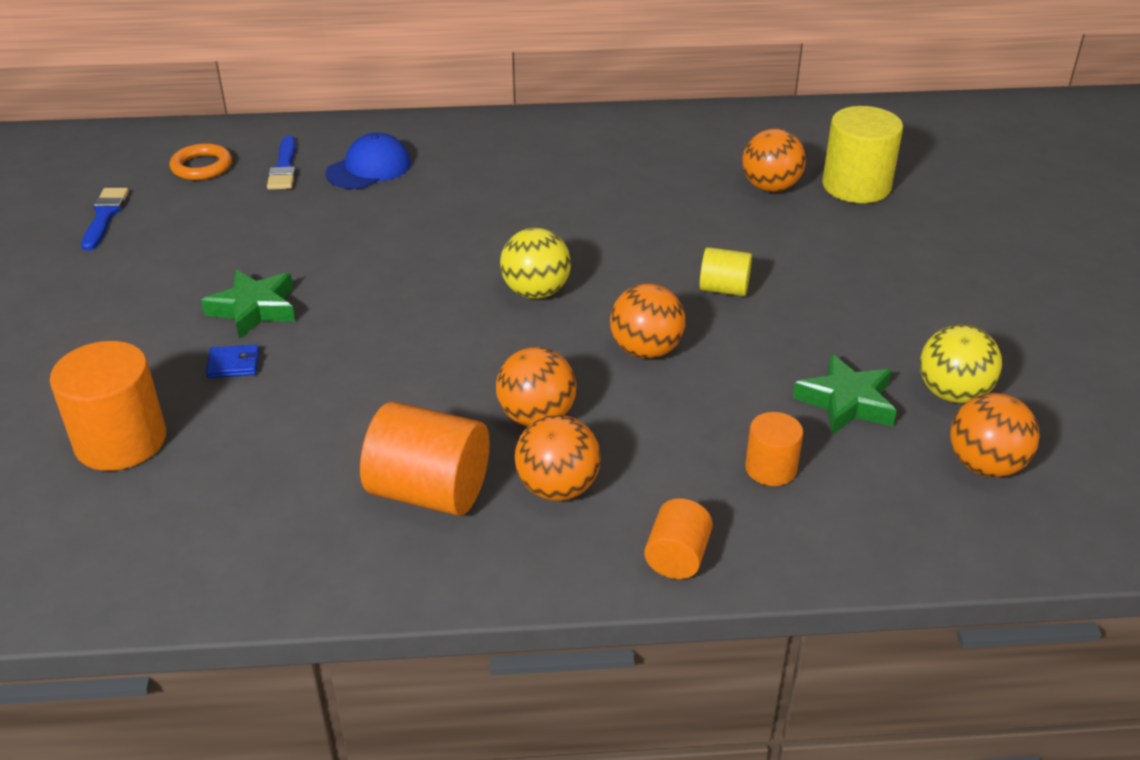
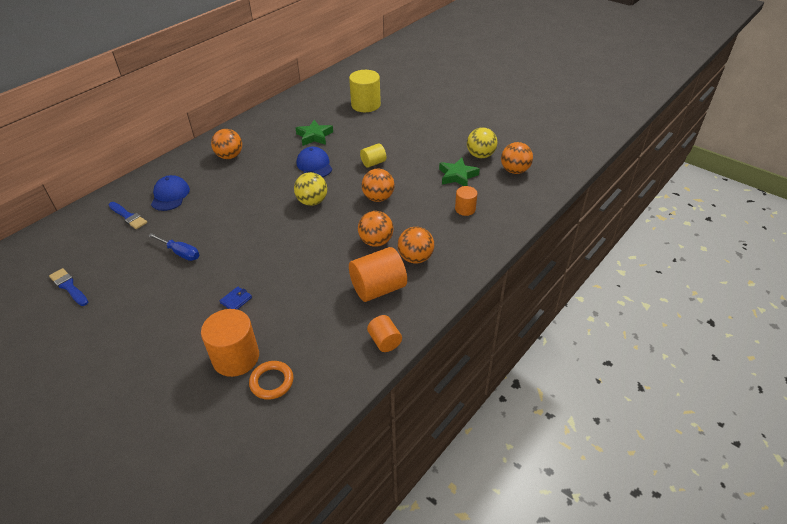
camera: 45 degrees left, 5 degrees up
(202, 167) = (84, 238): orange ring -> orange ring (272, 382)
(254, 309) = (210, 276): green star -> green star (314, 136)
(268, 254) = (180, 253): none -> blue screwdriver
(622, 238) = (314, 165): none -> blue cap
(677, 557) = (477, 252): orange cylinder -> orange cylinder (385, 341)
(770, 187) = (339, 120): orange ball -> orange ball (230, 156)

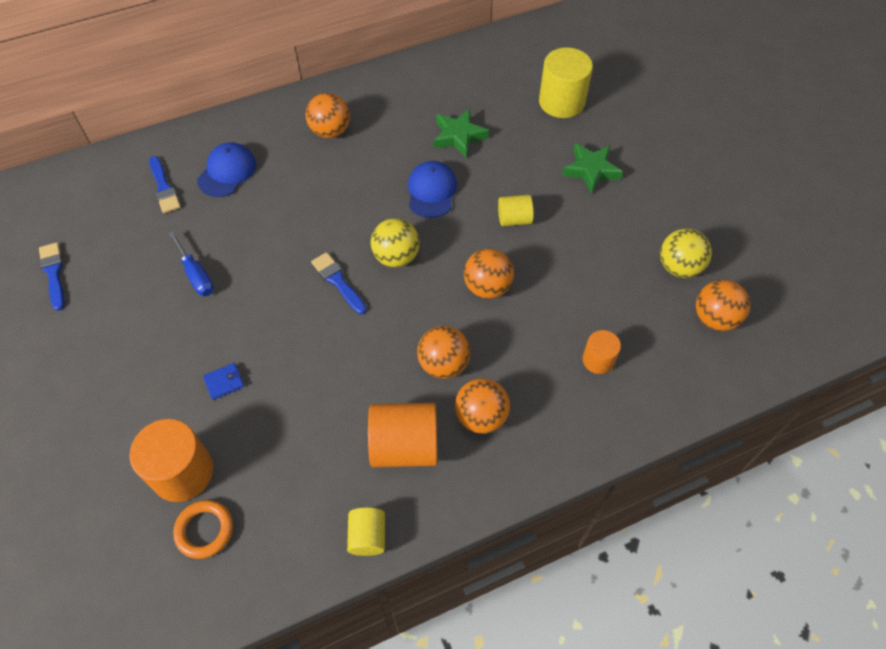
camera: 25 degrees right, 15 degrees up
(282, 225) = (338, 281): none -> blue brush
(385, 341) = (368, 536): orange cylinder -> yellow cylinder
(457, 176) = (621, 293): green star -> green star (591, 170)

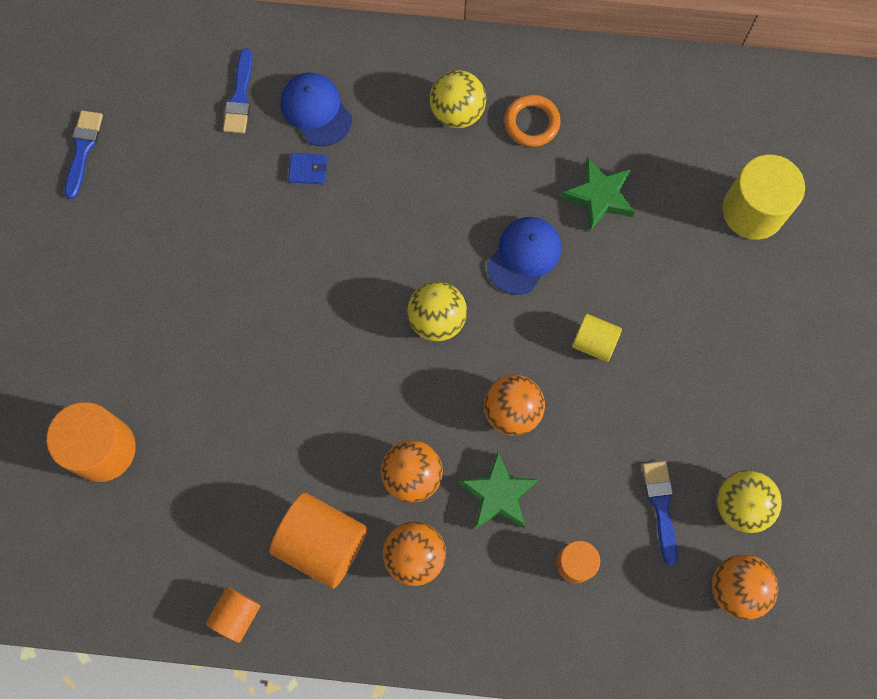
camera: 30 degrees right, 15 degrees up
(196, 275) = (220, 229): blue screwdriver -> none
(204, 530) = (94, 520): orange ring -> orange ring (531, 123)
(224, 382) = (187, 373): blue wallet -> blue wallet (308, 170)
(227, 172) = (316, 110): blue cap -> blue cap turned 90 degrees counterclockwise
(330, 131) = (457, 112): orange ball -> yellow ball
(338, 281) = (359, 317): blue brush -> blue brush (661, 506)
(368, 536) = (236, 615): yellow cylinder -> orange cylinder
(591, 170) = (724, 325): green star -> green star (498, 494)

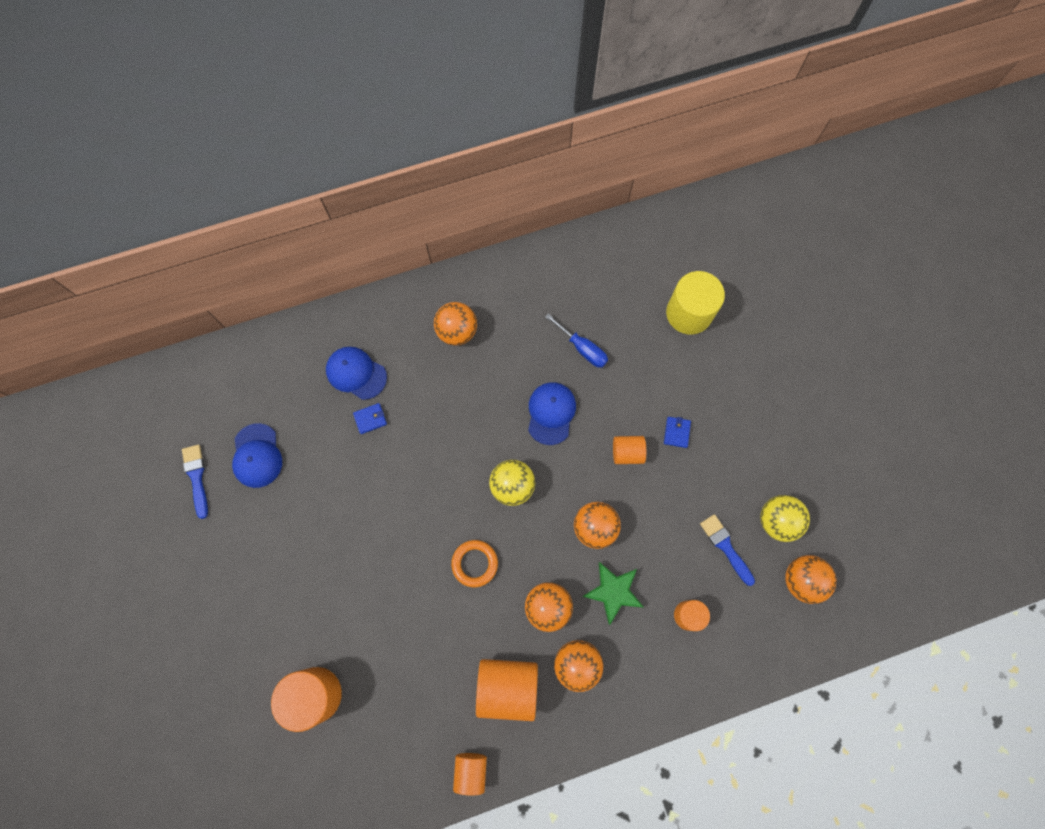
camera: 25 degrees left, 0 degrees up
(160, 155) = (257, 456): none -> blue cap
(240, 97) = (296, 387): blue brush -> none
(457, 112) = (457, 331): yellow ball -> orange ball
(531, 123) = (512, 317): orange ring -> orange ring (474, 563)
(594, 342) = (627, 453): yellow cylinder -> orange cylinder
(599, 196) = (582, 348): green star -> blue screwdriver
(667, 346) = (676, 432): none -> blue wallet

